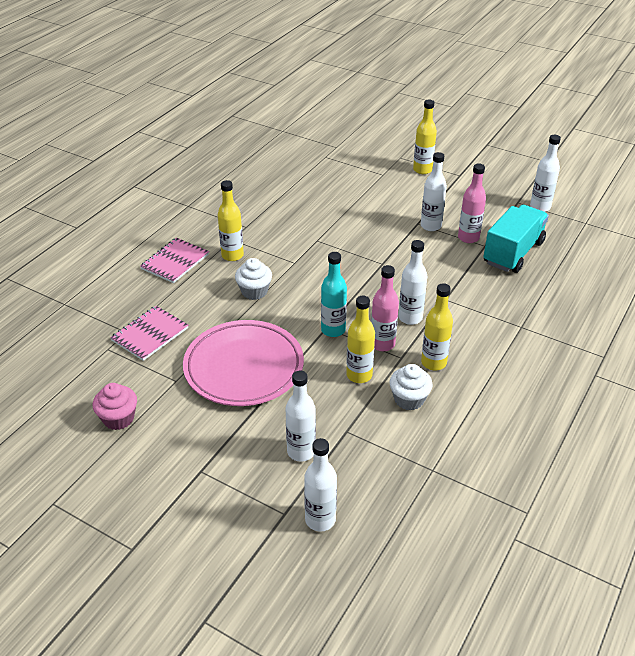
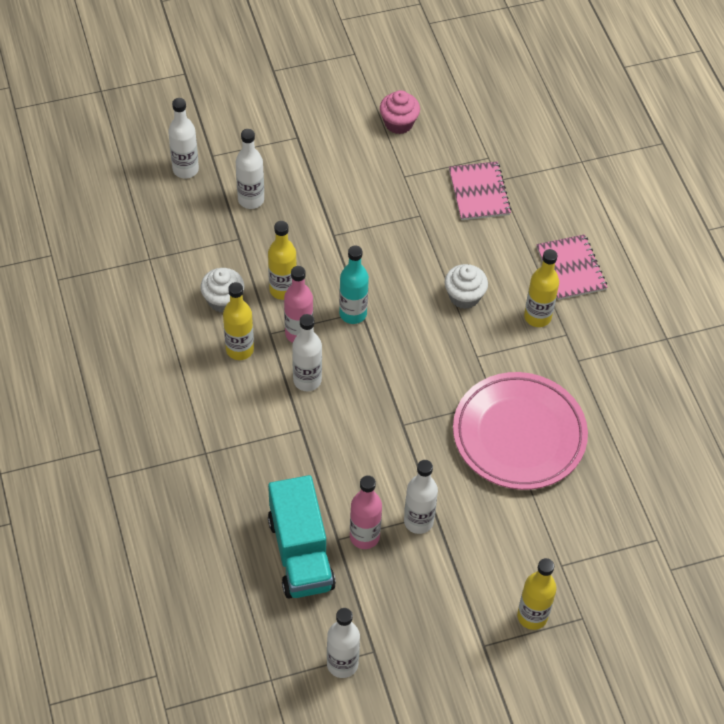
camera: 130 degrees right, 15 degrees up
(244, 367) = (373, 225): pink plate -> pink plate (519, 435)

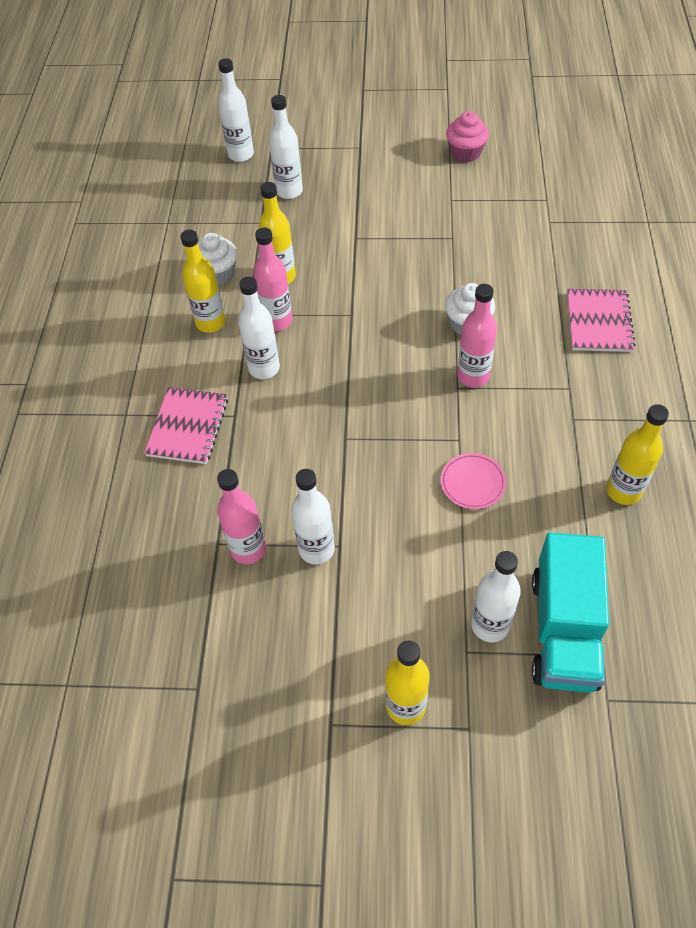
camera: 25 degrees right, 0 degrees up
(300, 553) = (170, 547): turquoise truck -> turquoise truck (563, 630)
(342, 664) = (154, 692): white bottle -> white bottle (490, 625)
(353, 314) = (341, 314): turquoise bottle -> none
(479, 192) = (524, 229): pink notebook -> pink notebook (188, 427)
(486, 343) = (473, 376): none -> pink bottle
(519, 435) = (472, 483): pink plate -> pink plate, size x0.40
(537, 317) = (542, 362): yellow bottle -> yellow bottle (623, 491)

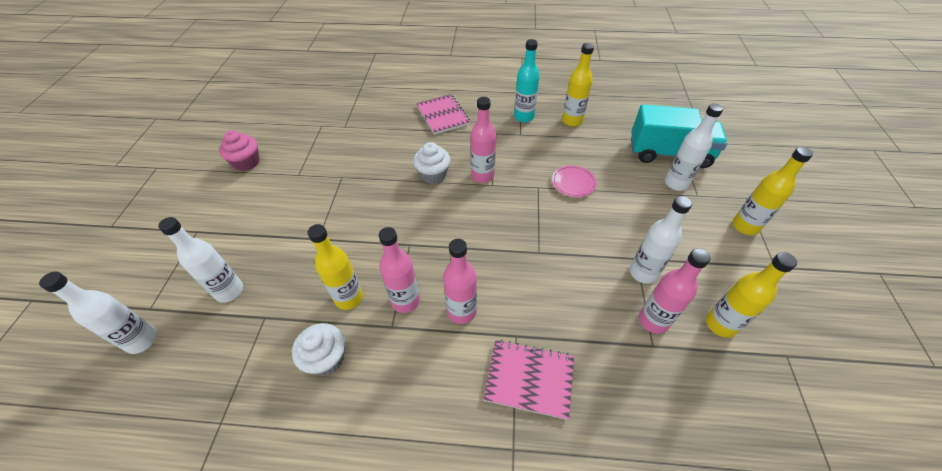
camera: 90 degrees left, 5 degrees down
(210, 323) = (396, 363): yellow bottle -> yellow bottle (720, 324)
(264, 368) = (462, 311): white bottle -> pink bottle
(599, 322) = (443, 115): pink notebook -> pink notebook turned 60 degrees clockwise
(619, 424) = (524, 117): none -> turquoise bottle

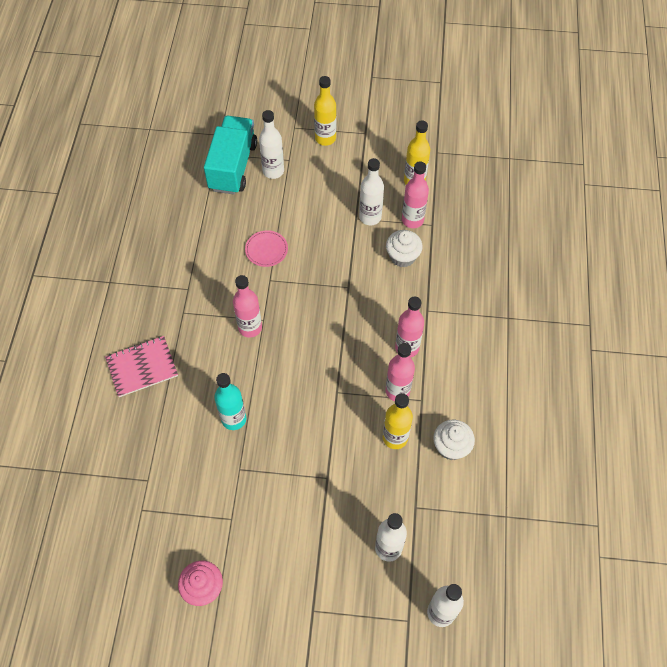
camera: 90 degrees left, 10 degrees up
(433, 175) = (244, 374): white cupcake -> white cupcake (402, 256)
(524, 117) = (158, 283): turquoise bottle -> turquoise bottle (234, 419)
(529, 379) = (460, 304): pink notebook -> none
(572, 121) = (172, 238): yellow bottle -> none

